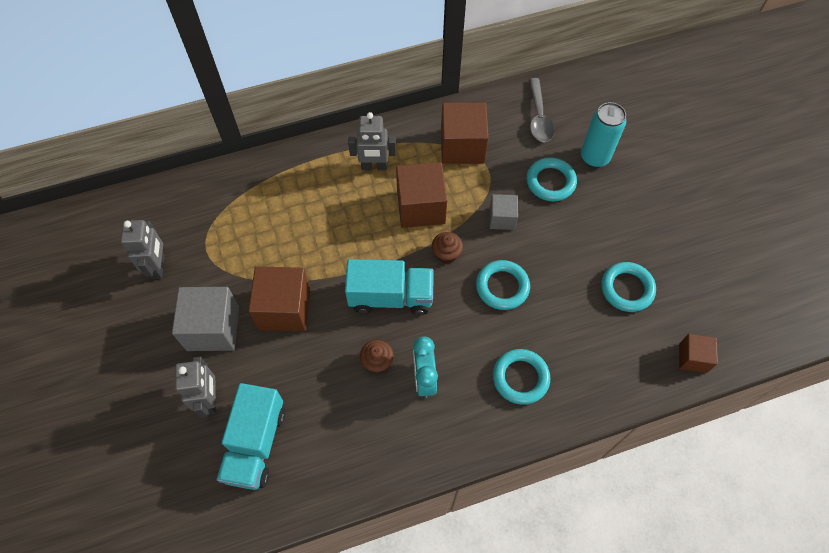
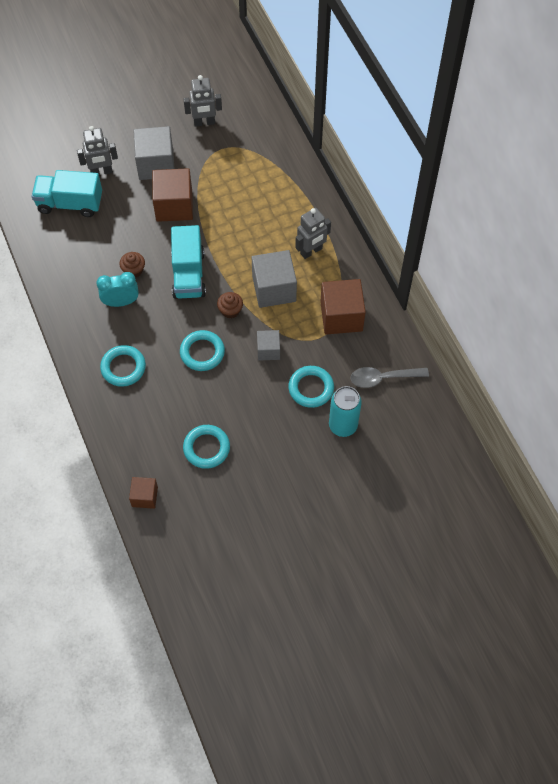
camera: 85 degrees right, 0 degrees up
(374, 166) = (311, 251): grey robot -> grey robot turned 120 degrees counterclockwise
(421, 207) = (274, 289): brown cube -> grey cube

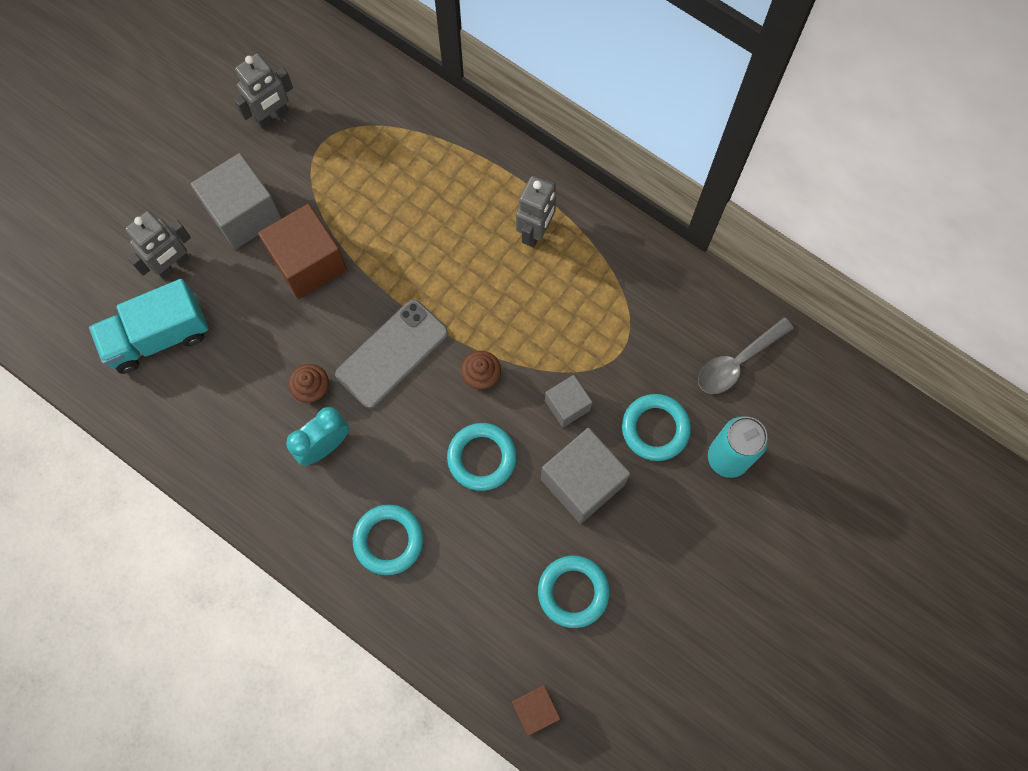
camera: 30 degrees left, 10 degrees up
(188, 274) = (392, 354): turquoise truck -> grey phone
(274, 289) = (520, 313): grey cube -> grey cube (582, 482)
(341, 316) = (631, 304): brown cube -> none

